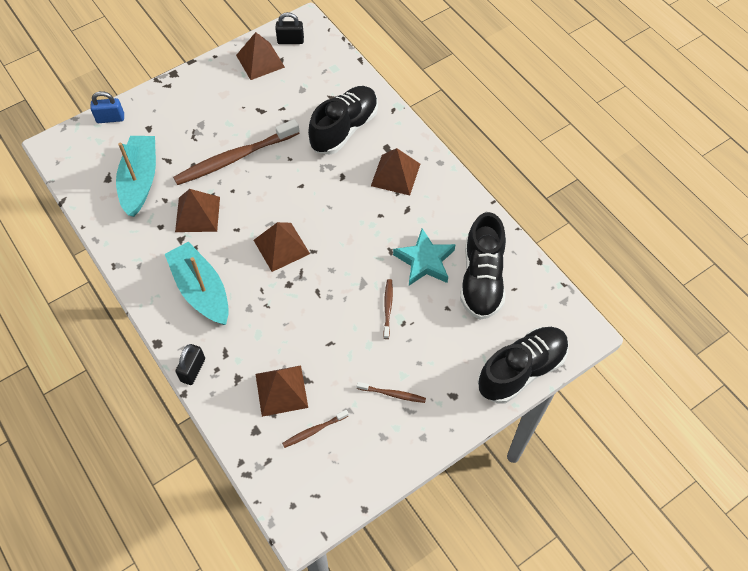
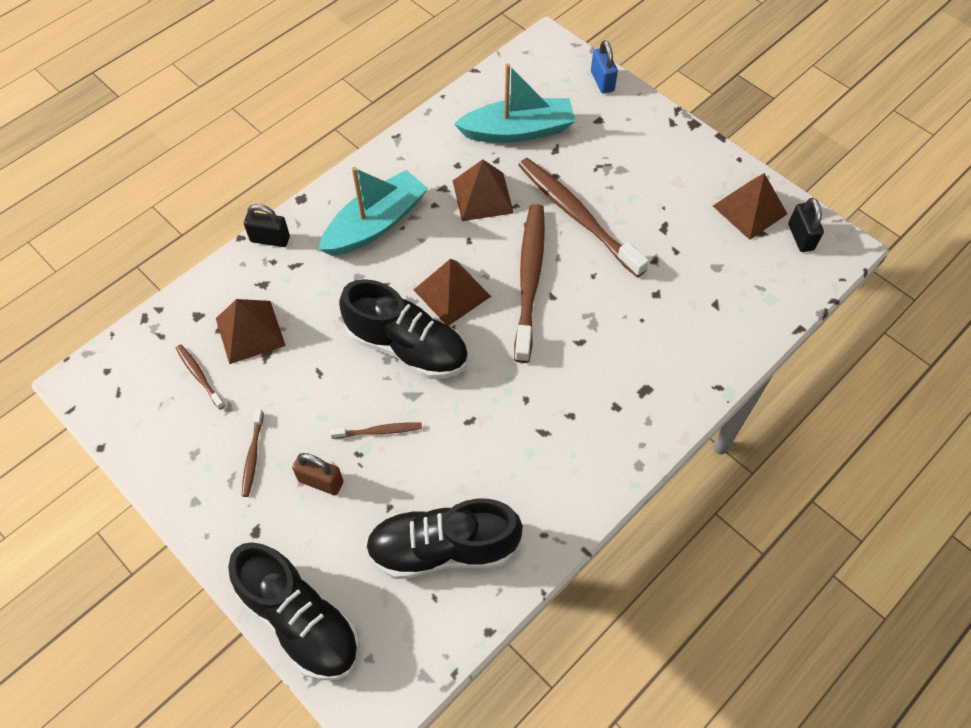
camera: 80 degrees right, 0 degrees up
(282, 196) = (530, 279): none -> brown toothbrush
(344, 129) = (663, 330): black shoe -> black shoe (407, 347)
(395, 174) = (600, 408): brown pyramid -> none
(421, 349) = (321, 481): none -> brown padlock
(425, 261) = (460, 467): turquoise star -> none

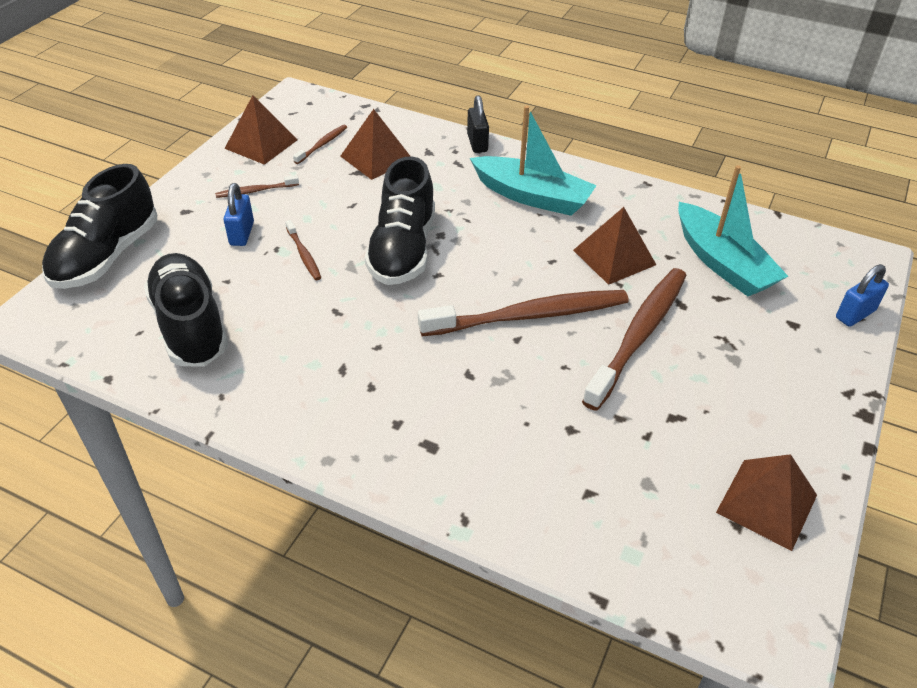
camera: 70 degrees right, 15 degrees down
(321, 481) = (242, 234): brown padlock -> blue padlock
(452, 293) = (480, 264): brown pyramid -> brown pyramid (261, 144)
(800, 237) = (761, 575): black padlock -> none

